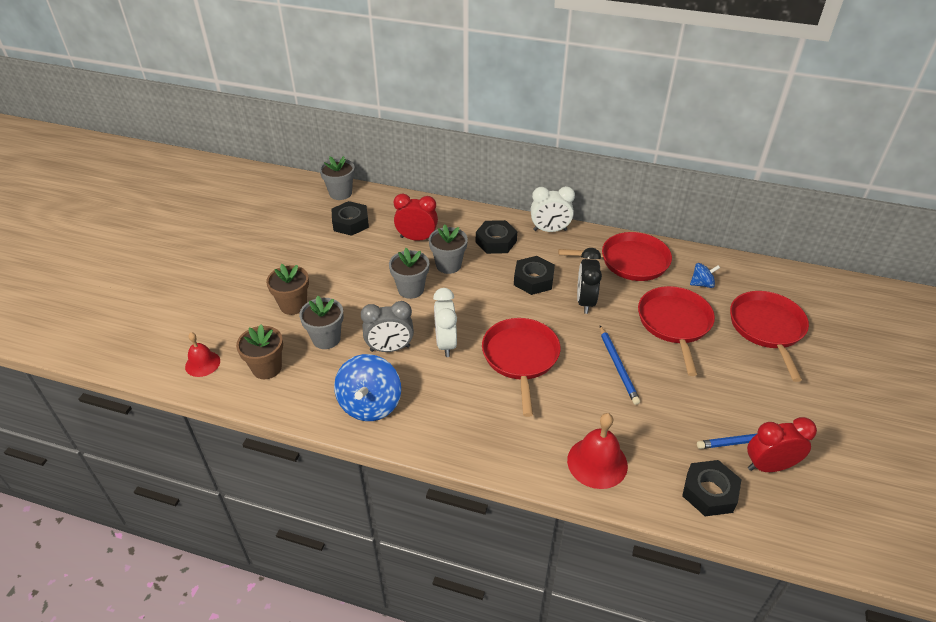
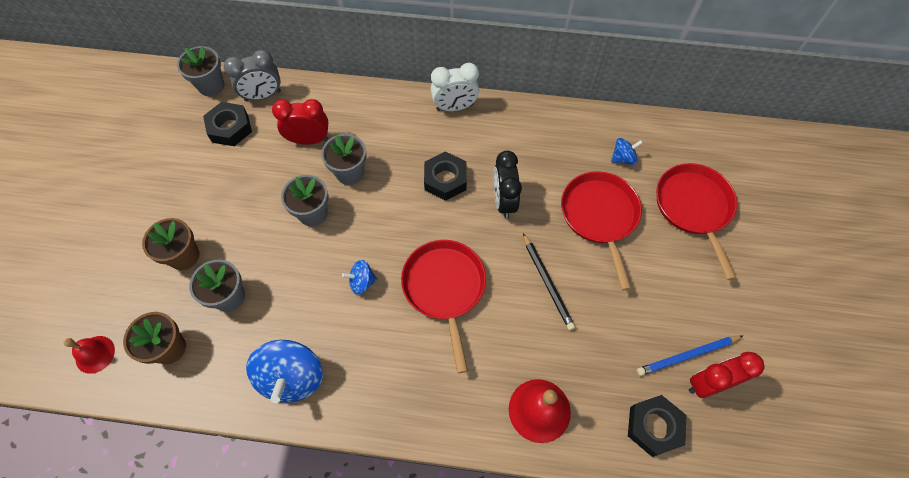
camera: 10 degrees left, 20 degrees up
(390, 348) = (302, 299): grey clock -> grey clock (263, 96)
(446, 343) = (362, 282): white clock -> blue spinning top
(496, 241) = (397, 132): black nut -> none
(618, 366) = (547, 283): blue pencil -> black pencil
(630, 261) = (545, 138): red pan -> none

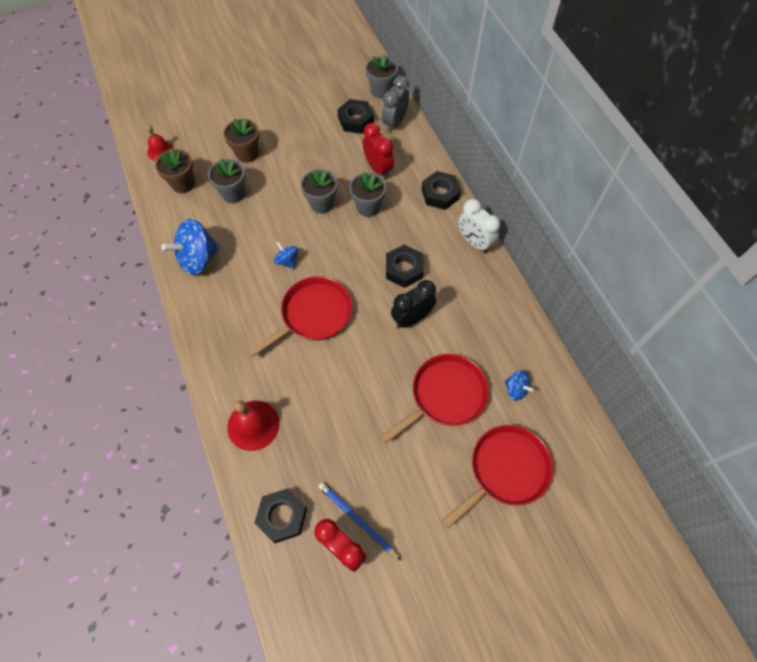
camera: 60 degrees right, 0 degrees up
(263, 96) = (394, 122): grey clock -> grey clock turned 75 degrees clockwise
(381, 104) = (440, 194): none -> black nut
(547, 283) = (360, 383): black pencil -> none

